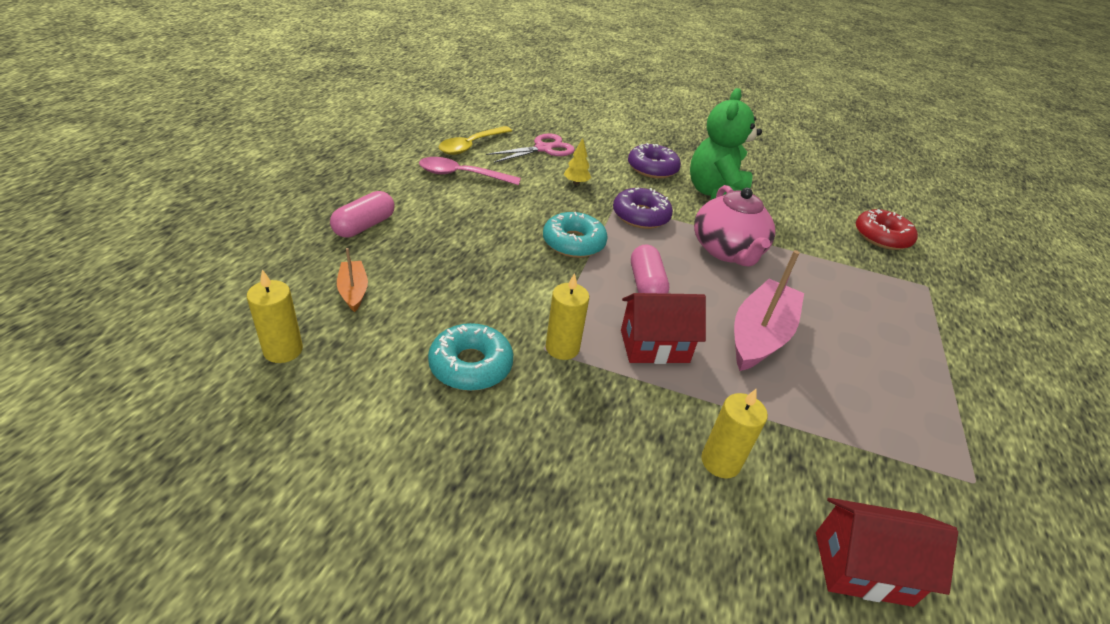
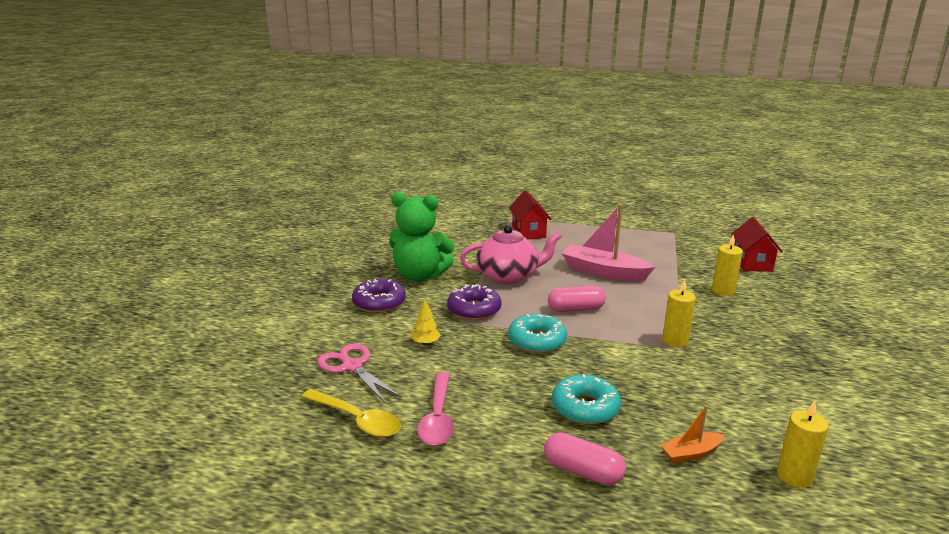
camera: 90 degrees left, 15 degrees down
(470, 365) = (725, 377): turquoise donut -> turquoise donut (585, 408)
(654, 346) = (644, 307): red house -> red house (528, 232)
(882, 237) = (456, 222): red donut -> none

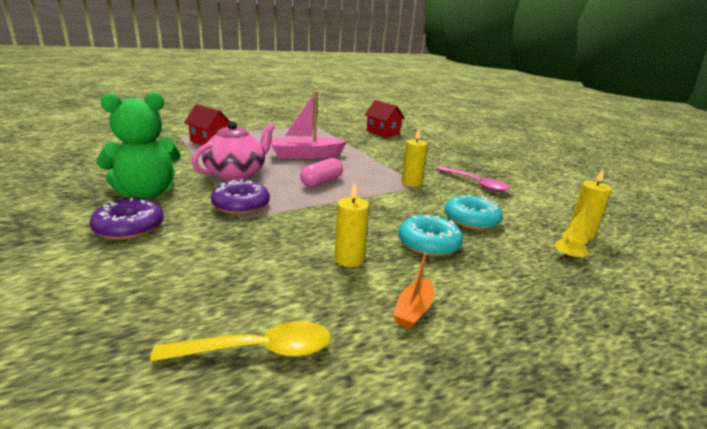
camera: 45 degrees left, 0 degrees up
(352, 366) = (175, 298): pink scissors -> none
(426, 343) = (232, 245): yellow tree -> yellow tree (568, 257)
(438, 417) = (336, 304): pink spoon -> pink spoon (475, 184)
(537, 341) = (326, 211): turquoise donut -> turquoise donut (471, 220)
(582, 471) = (497, 288): pink capsule -> none
(691, 453) = (525, 244): orange boat -> orange boat (413, 310)
(723, 290) = (391, 149): yellow candle -> yellow candle (349, 259)

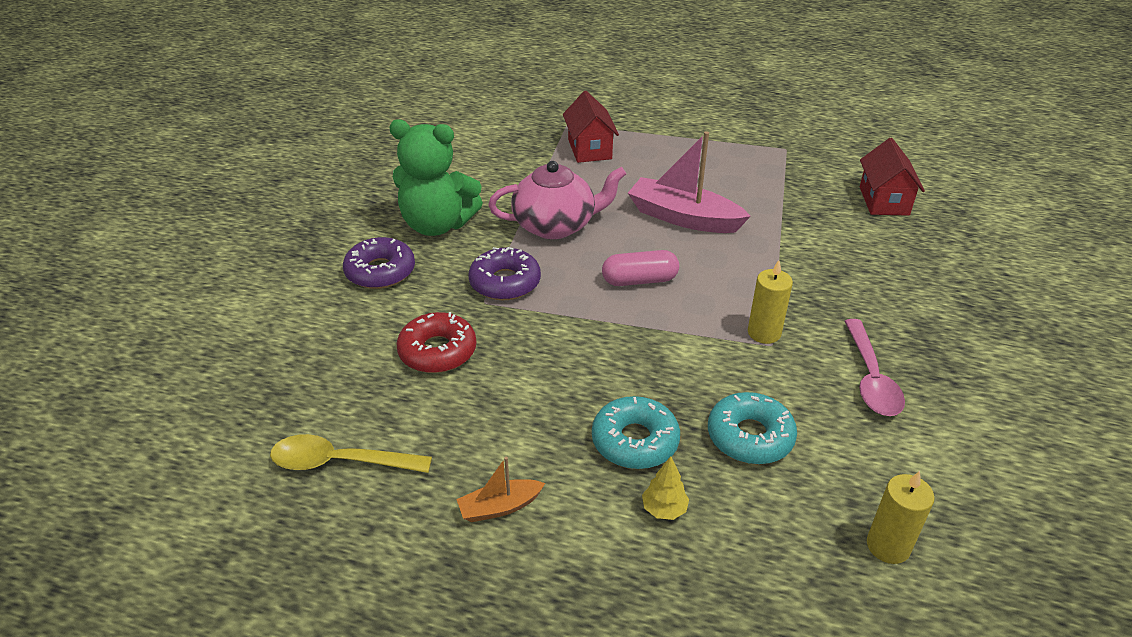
camera: 45 degrees right, 15 degrees up
(243, 252) = (437, 351): none -> red donut
(257, 350) = (340, 462): yellow spoon -> yellow spoon turned 150 degrees clockwise
(349, 259) = (520, 414): yellow candle -> none
(568, 257) = (789, 563): yellow tree -> yellow tree (664, 509)

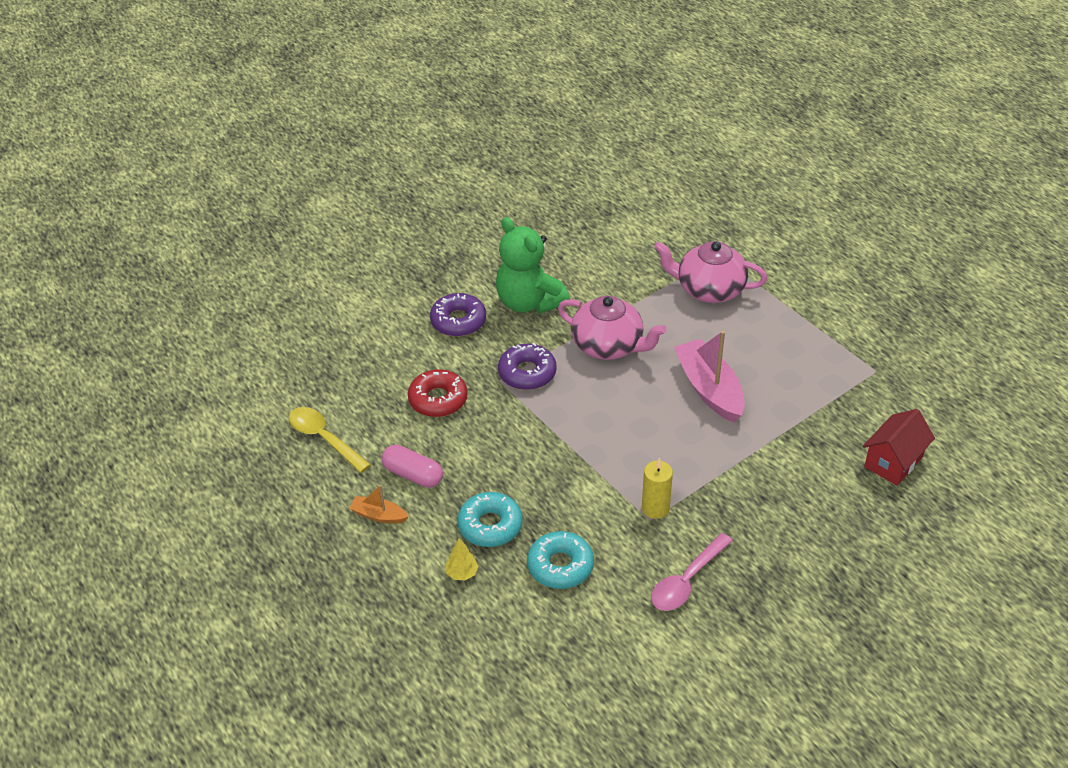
camera: 40 degrees right, 5 degrees up
(589, 149) = (709, 290): red house -> pink teapot
(639, 280) = (617, 421): pink capsule -> pink capsule (413, 475)
(888, 546) = (561, 674): yellow candle -> none

